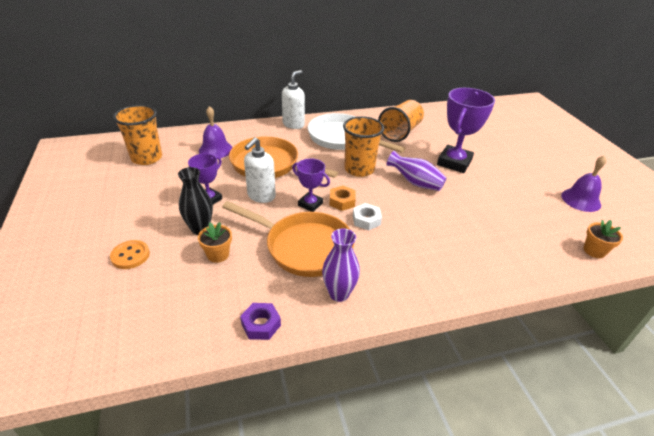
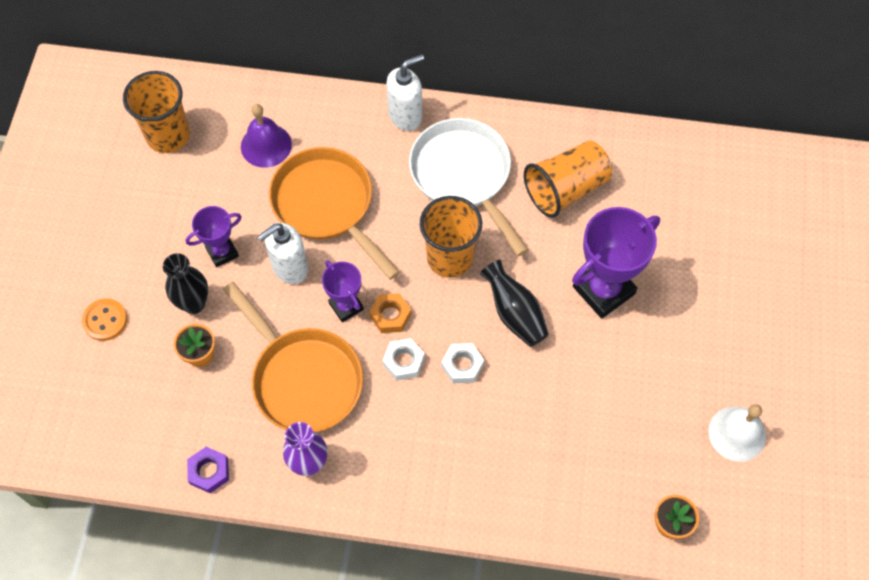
camera: 25 degrees right, 25 degrees up
(404, 212) = (462, 365): none -> white nut
(415, 182) = (514, 313): purple vase -> black vase
(581, 200) = (737, 433): purple bell -> white bell

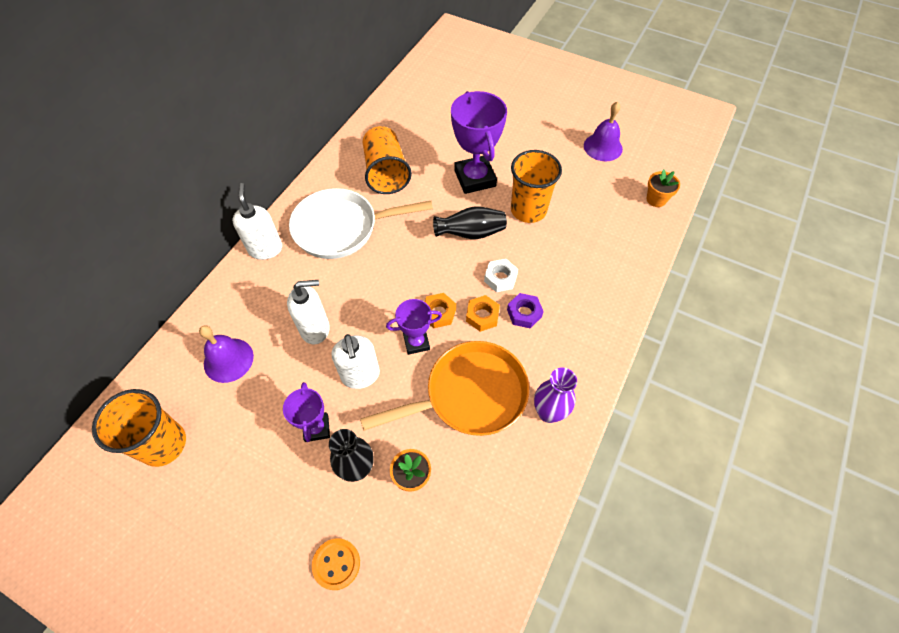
camera: 70 degrees left, 5 degrees down
(209, 471) = (531, 501): purple nut -> purple nut (524, 313)
(327, 205) = (315, 329): orange pan -> white soap dispenser
(404, 361) = (482, 316): white nut -> orange nut
(450, 258) = (407, 258): orange cup -> orange cup (528, 210)
(737, 433) = (603, 147): white bell -> purple bell

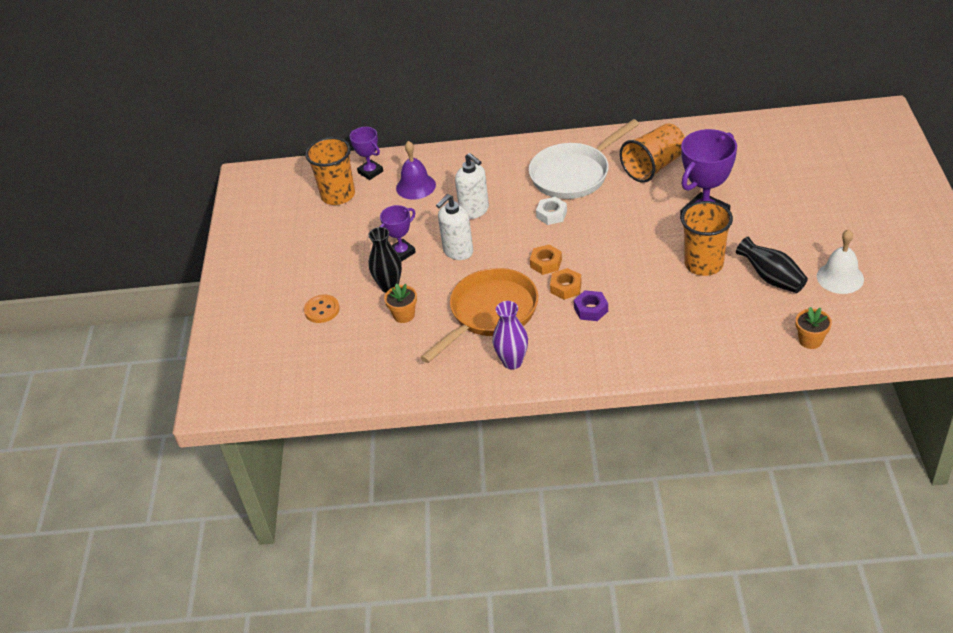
camera: 65 degrees right, 15 degrees down
(265, 249) = (517, 150): white soap dispenser -> none
(341, 228) = (573, 174): white pan -> white pan turned 90 degrees counterclockwise
(416, 342) = (509, 264): purple trophy -> purple trophy (370, 172)
(470, 395) = (490, 313): orange pan -> orange pan turned 90 degrees counterclockwise
(471, 233) = (641, 243): black vase -> black vase (771, 278)
(500, 278) = (612, 281): white nut -> white nut (551, 214)
(603, 147) = (840, 277): purple bell -> white bell

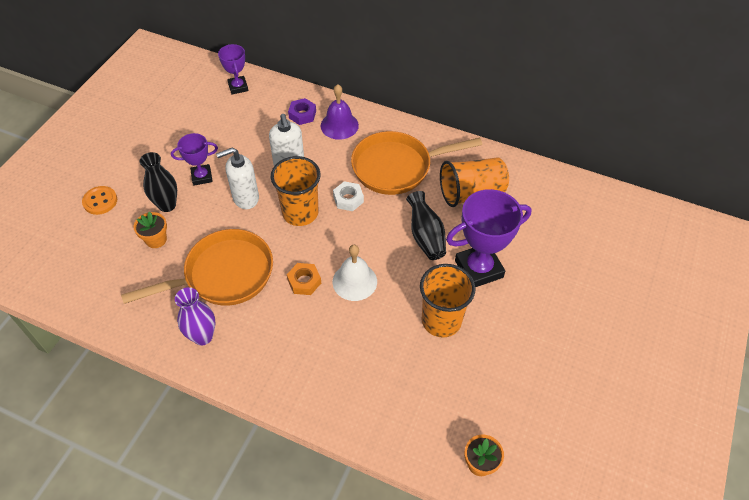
camera: 20 degrees right, 10 degrees up
(338, 195) = (197, 97): orange cup -> orange cup (300, 213)
(415, 186) = (261, 117): purple bell -> purple bell (339, 125)
(546, 263) = (306, 247): orange nut -> none
(573, 174) = (396, 167): white pan -> orange pan
(591, 309) = (308, 316): purple nut -> purple nut (302, 115)
(771, 278) = (492, 370): black vase -> black vase (425, 236)
(840, 277) = (559, 405): white bell -> white bell (354, 281)

